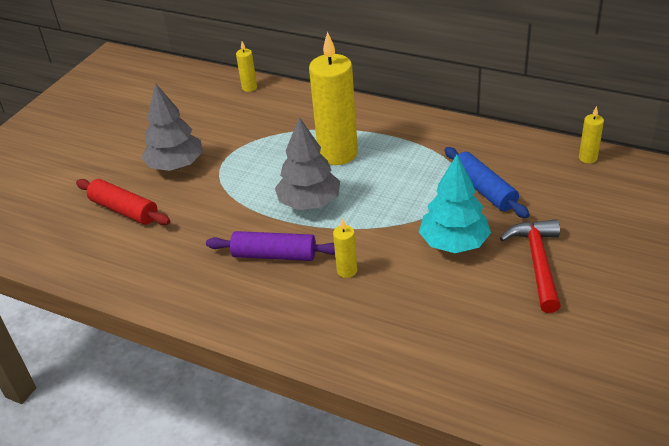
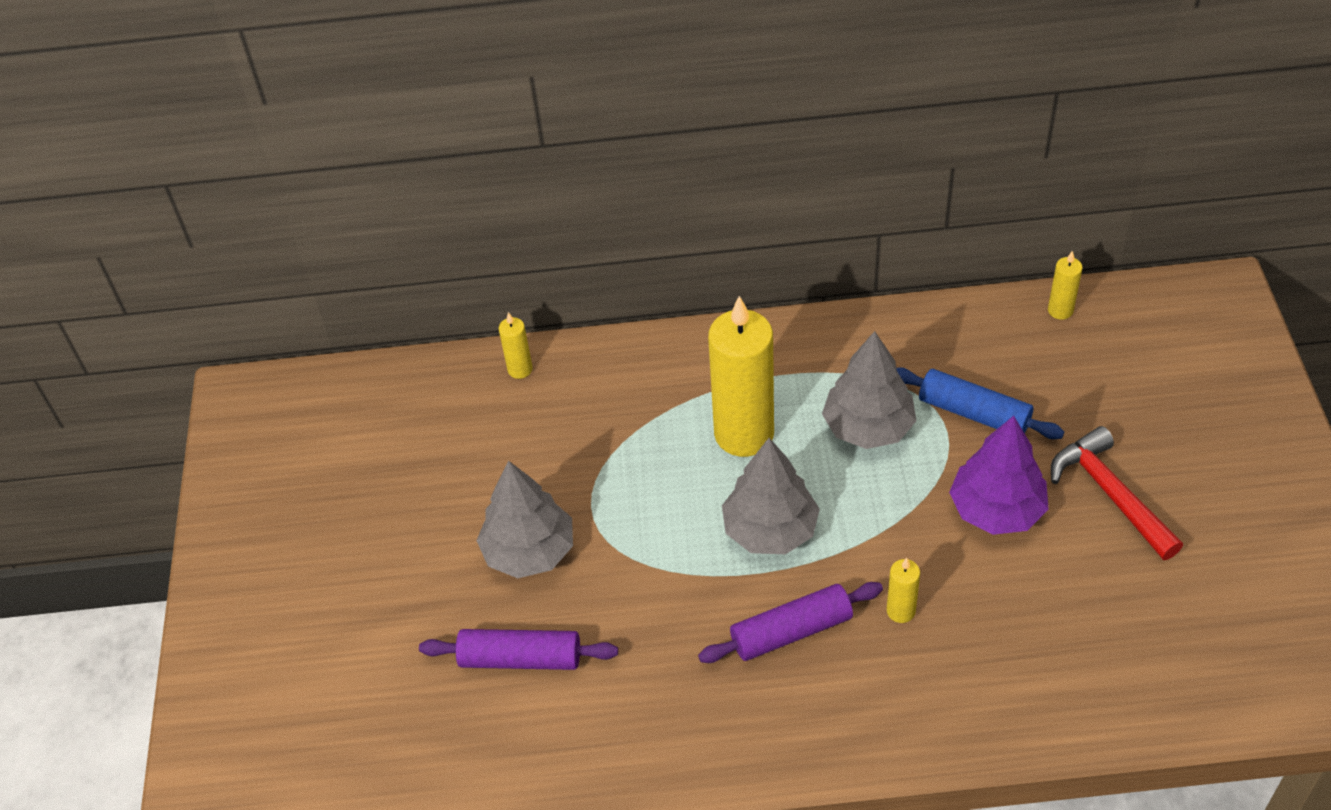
camera: 30 degrees left, 10 degrees up
(124, 210) = (520, 658): red rolling pin -> purple rolling pin
(412, 175) = (868, 427): none -> grey tree
(454, 243) = (997, 510): turquoise tree -> purple tree

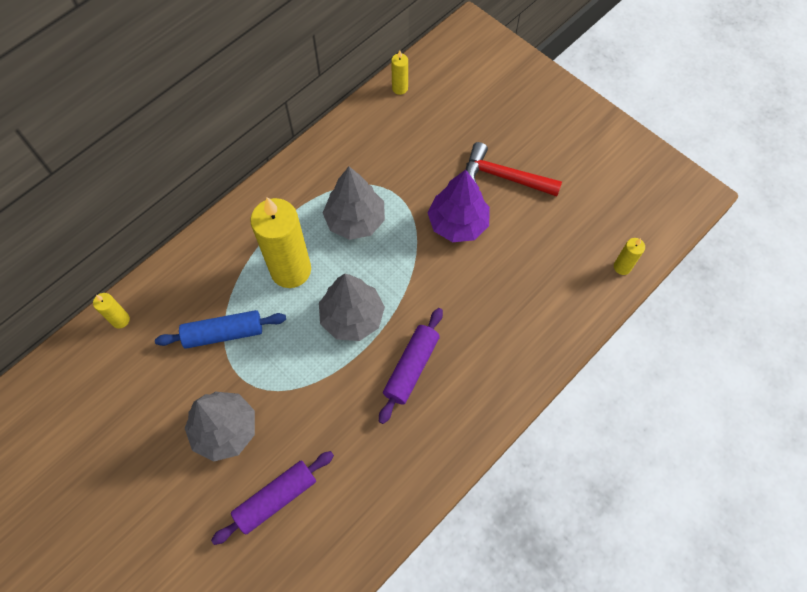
camera: 45 degrees left, 15 degrees up
(901, 611) = (456, 314): yellow candle -> yellow candle (622, 267)
(974, 413) = (403, 176): blue rolling pin -> blue rolling pin (223, 333)

